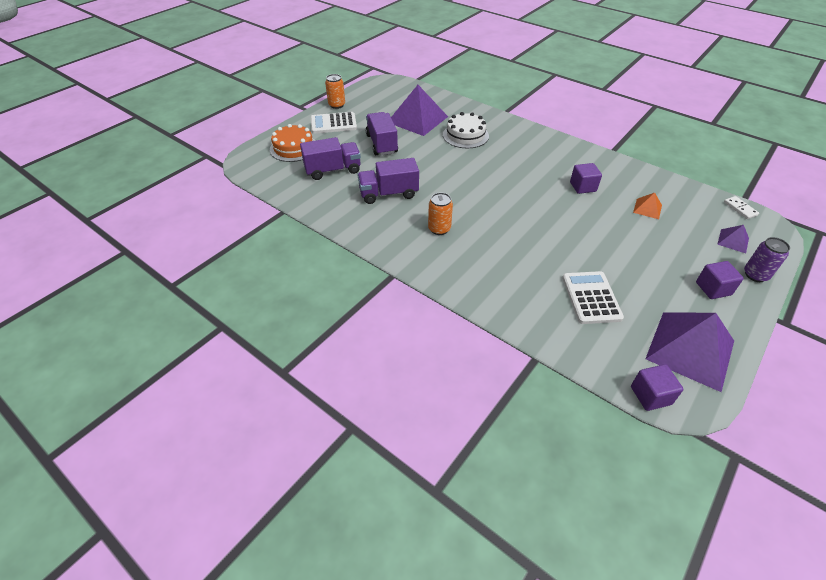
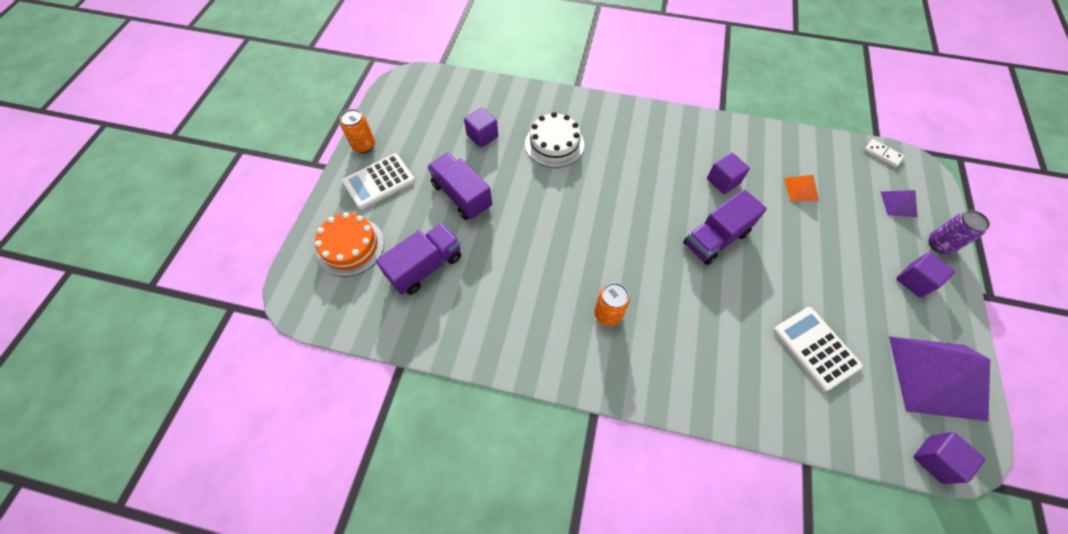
camera: 25 degrees left, 15 degrees up
(388, 194) = (518, 280): purple truck -> purple truck (715, 238)
(417, 119) = (482, 136): purple pyramid -> purple cube

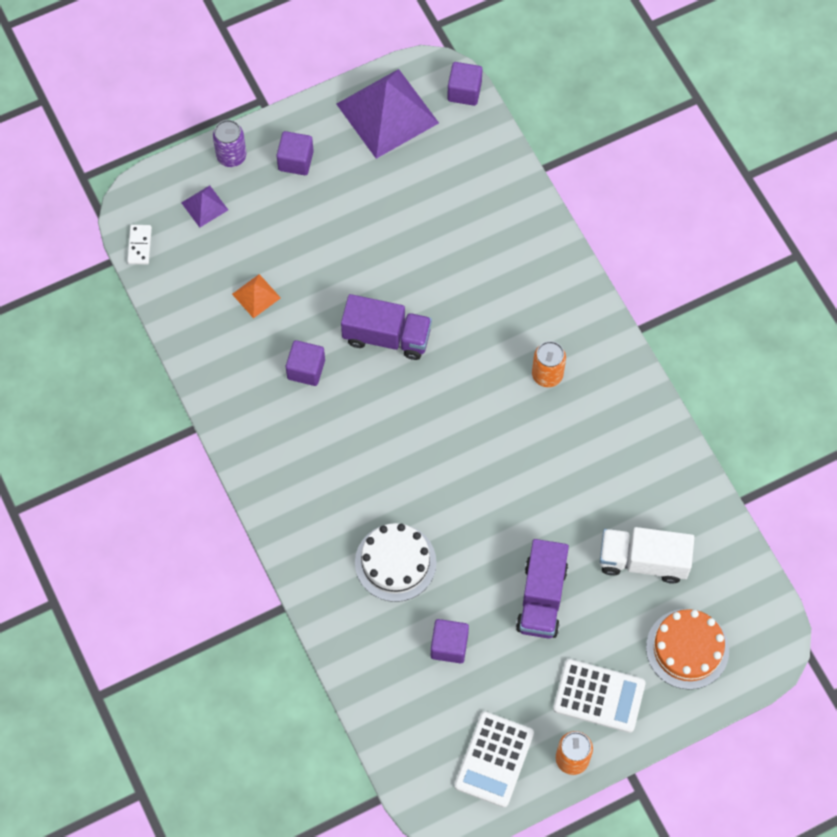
camera: 130 degrees left, 5 degrees up
(425, 267) = (643, 561): purple truck -> white truck
(815, 348) = (436, 205): white calculator -> white calculator (494, 759)

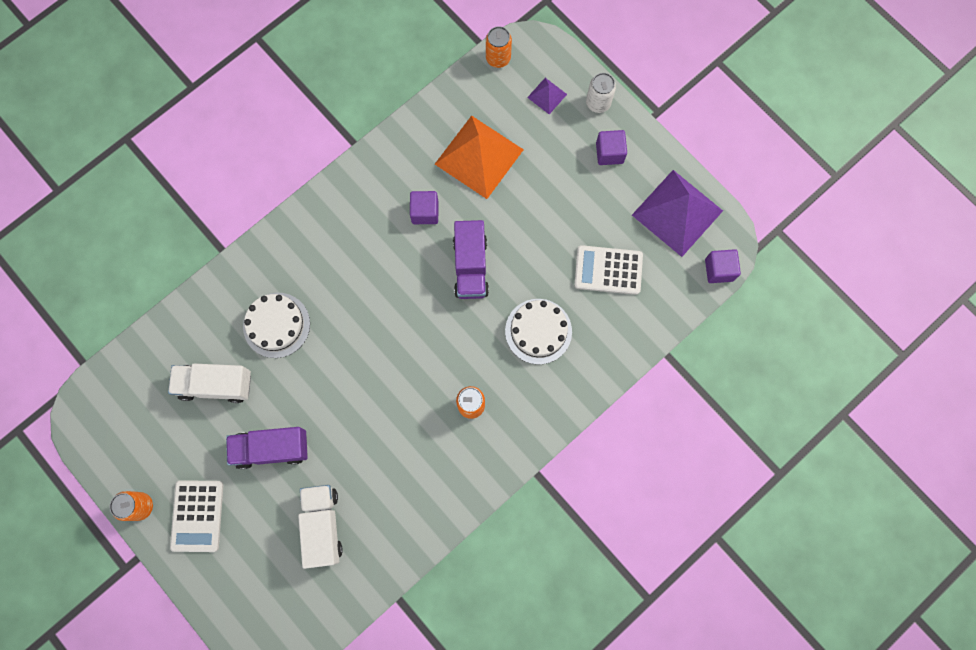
camera: 75 degrees right, 10 degrees up
(139, 245) = (498, 58): white domino -> orange can
(231, 156) = (598, 103): purple can -> white can
(256, 296) = (479, 156): orange pyramid -> orange pyramid, size x2.22
(449, 646) = (215, 385): purple cube -> white truck
(482, 286) = (538, 331): none -> white cake
(494, 759) = (129, 444): white calculator -> white calculator (608, 270)
(687, 649) = (253, 581): orange cake -> none

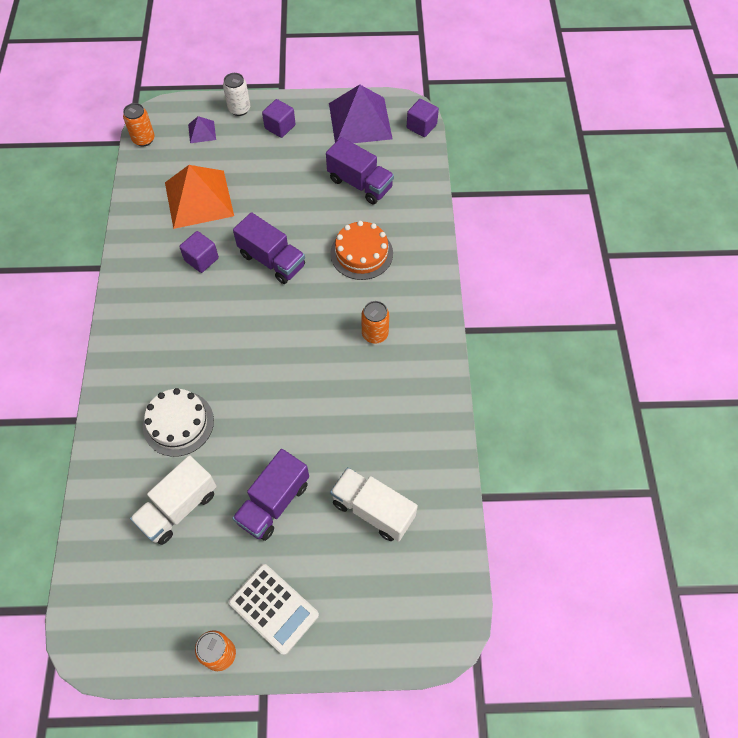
camera: 50 degrees left, 15 degrees down
(538, 331) = (361, 253): white cake -> orange cake
(608, 270) = (360, 184): white calculator -> purple truck

